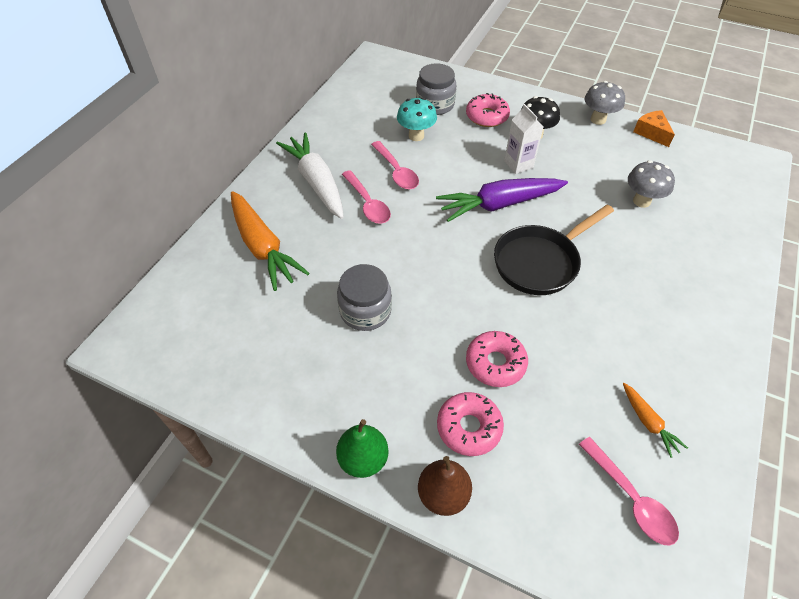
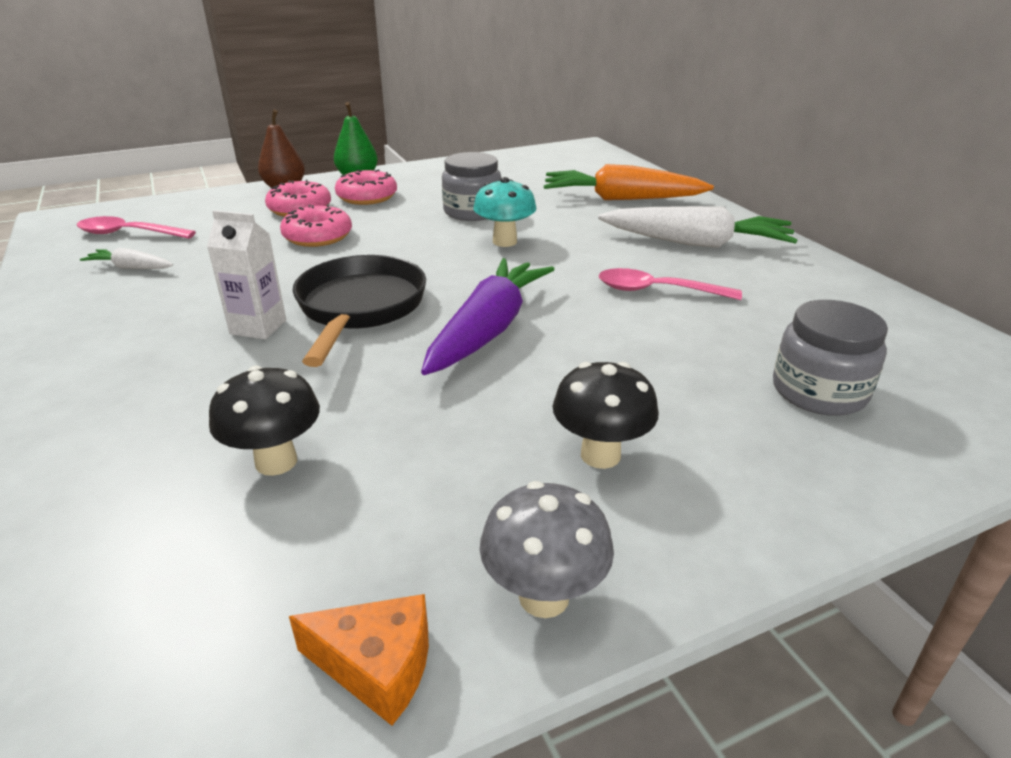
camera: 130 degrees right, 20 degrees down
(368, 204) = (617, 256): pink spoon -> none
(416, 136) = (730, 335): turquoise mushroom -> turquoise mushroom (504, 242)
(487, 116) = (723, 430): pink donut -> pink donut (367, 197)
(518, 164) = (544, 389): white carton -> white carton (258, 327)
(641, 201) = (276, 462): grey mushroom -> black mushroom
(648, 422) = (131, 268): orange carrot -> white carrot

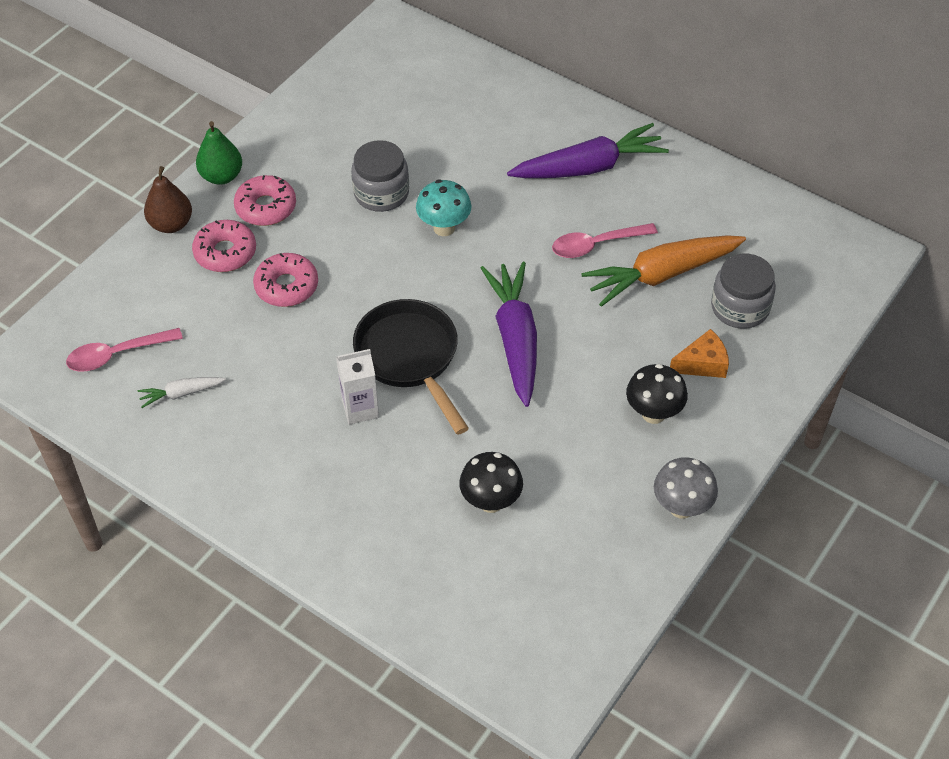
camera: 30 degrees left, 20 degrees up
(377, 666) = (639, 572): orange cheese -> orange cheese (702, 364)
(621, 199) = (490, 118): orange carrot -> orange carrot (661, 275)
(696, 243) = (589, 167): white carrot -> purple carrot

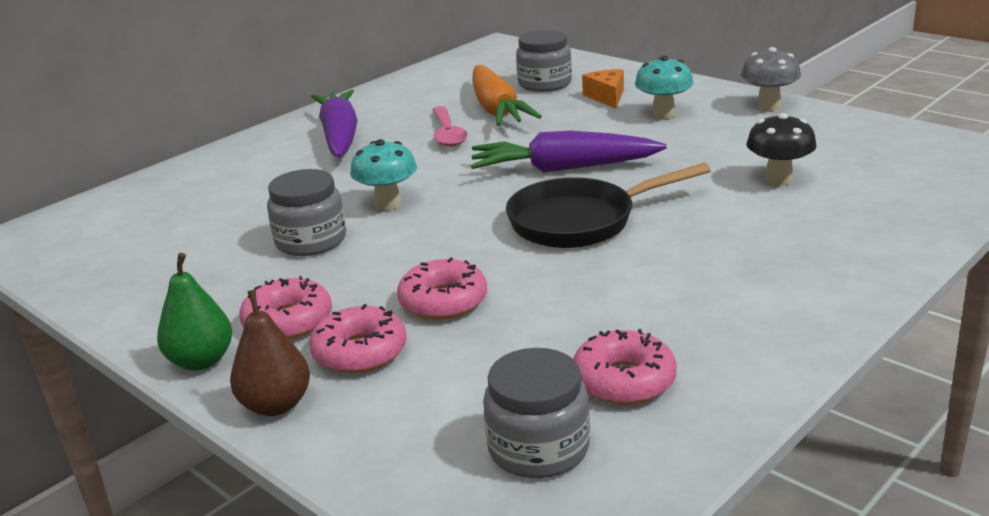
camera: 80 degrees left, 25 degrees down
(117, 355) = (538, 448): pink spoon -> grey jar
(181, 394) = (624, 380): white carrot -> pink donut
(360, 409) = (655, 248): white carton -> none
(653, 413) = (663, 114): black mushroom -> turquoise mushroom

